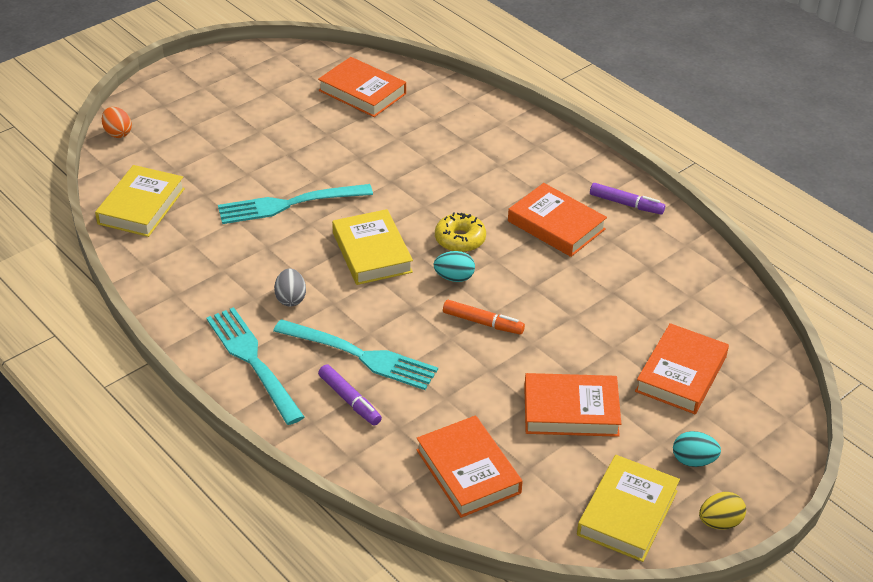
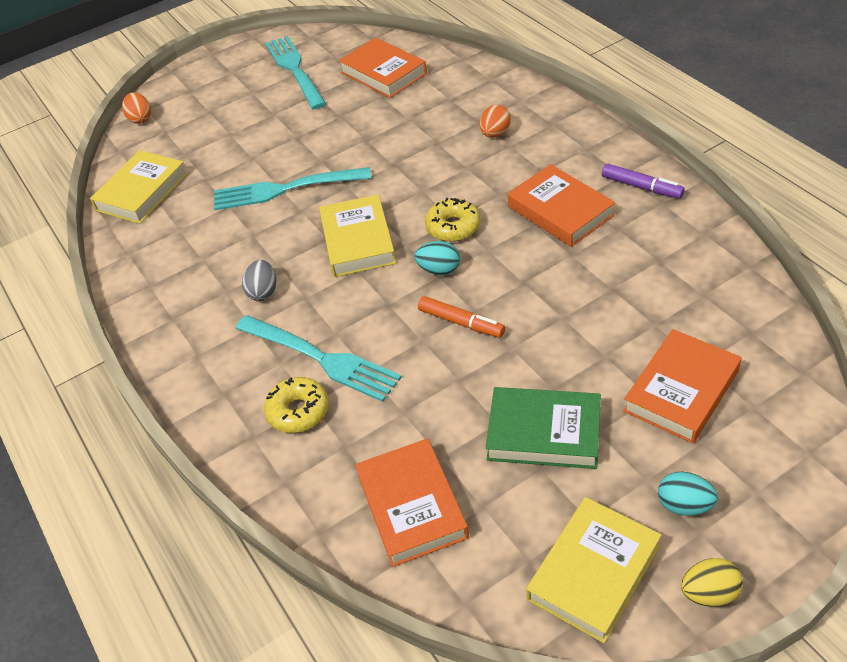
camera: 15 degrees right, 5 degrees up
(253, 361) = (207, 362): turquoise fork -> turquoise fork (295, 70)
(350, 400) = (298, 411): purple marker -> yellow donut
(484, 153) = (495, 133): none -> orange egg
(571, 410) = (544, 433): orange book -> green book

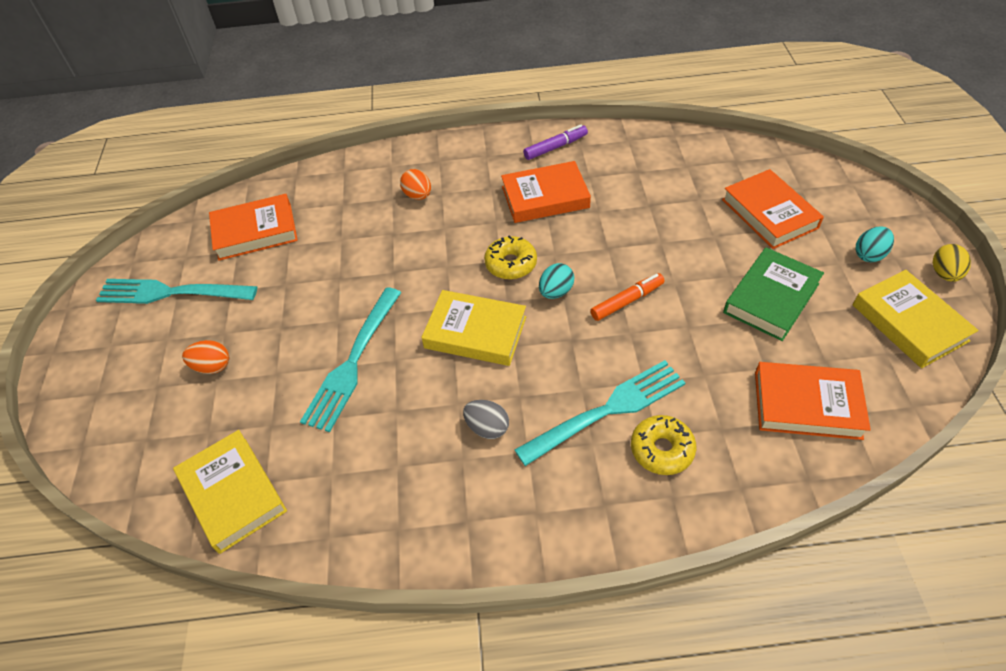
camera: 65 degrees left, 5 degrees up
(140, 119) = (94, 458): orange egg -> orange egg (212, 366)

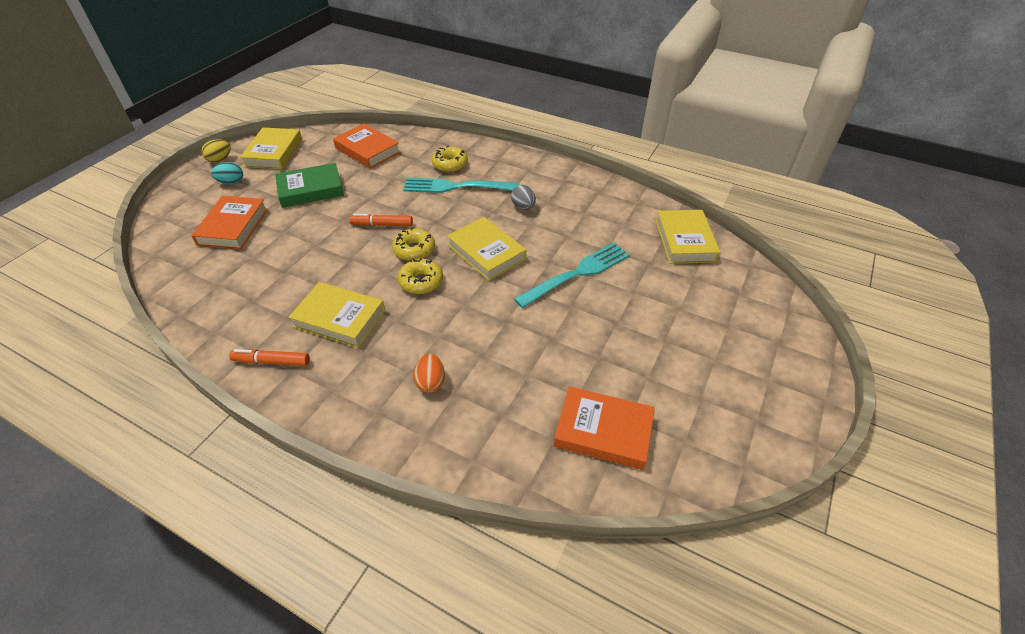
camera: 150 degrees left, 5 degrees down
(171, 292) = (705, 405): turquoise fork -> none
(212, 366) = (680, 319): orange egg -> none
(545, 197) = (339, 318): orange book -> yellow book
(555, 147) = (272, 361): purple marker -> orange marker
(556, 292) = (414, 250): turquoise egg -> yellow donut

